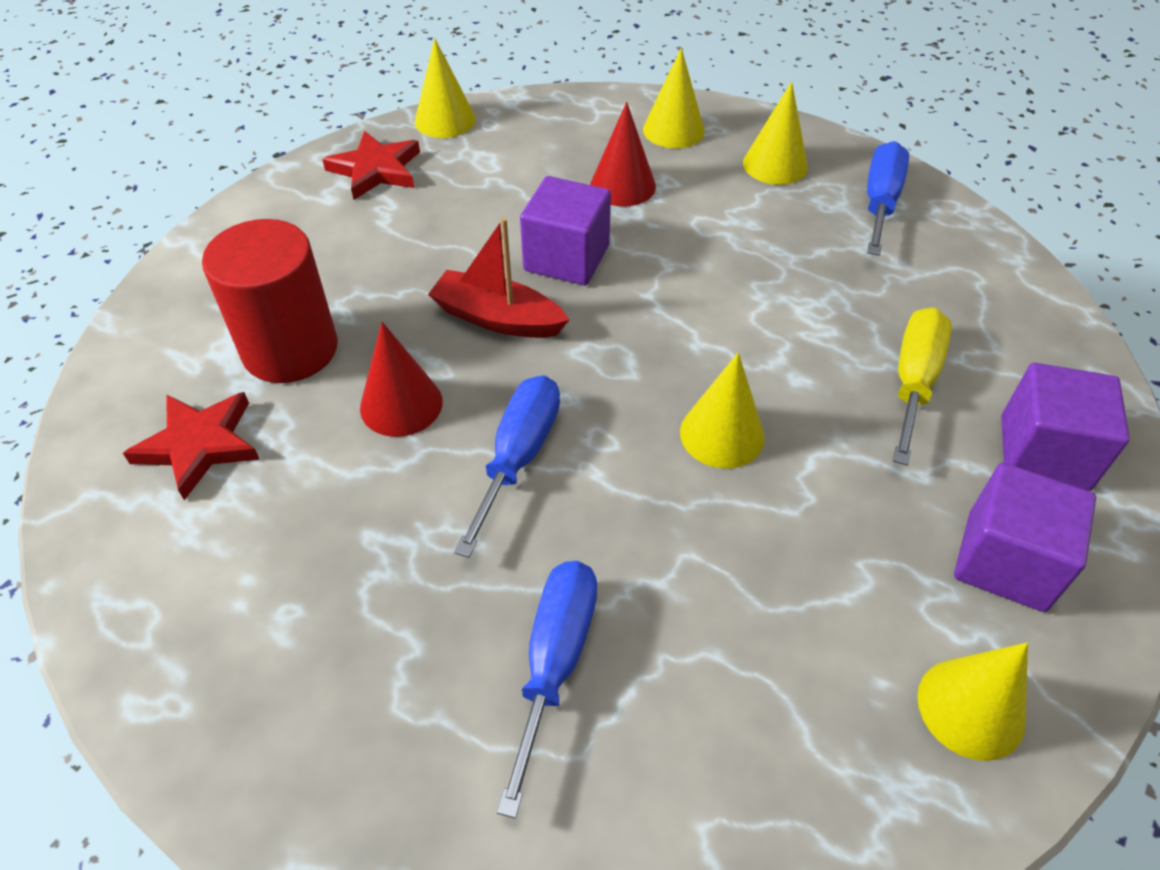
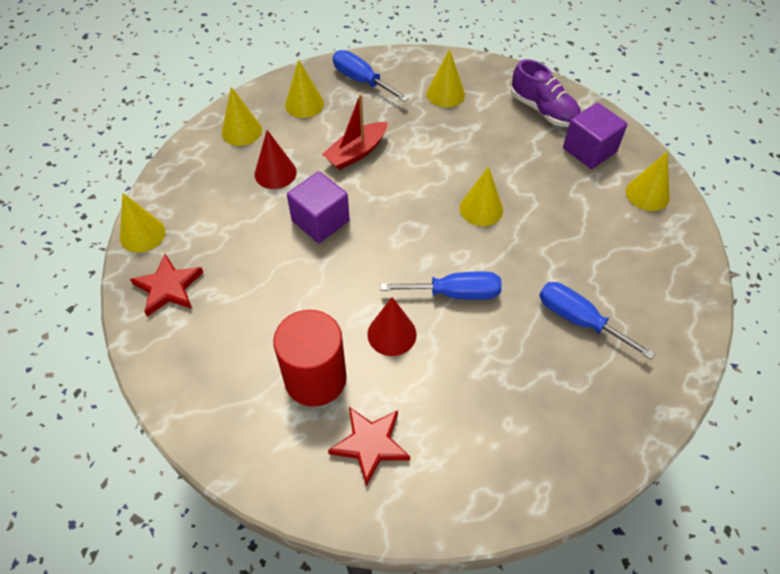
camera: 65 degrees left, 5 degrees up
(497, 318) = (350, 269): red boat -> red boat (356, 153)
(518, 456) = (455, 293): blue screwdriver -> blue screwdriver turned 135 degrees clockwise
(913, 381) = (484, 129): yellow screwdriver -> none
(948, 305) = (445, 94): none -> yellow cone
(1044, 452) = (543, 110): purple cube -> purple shoe

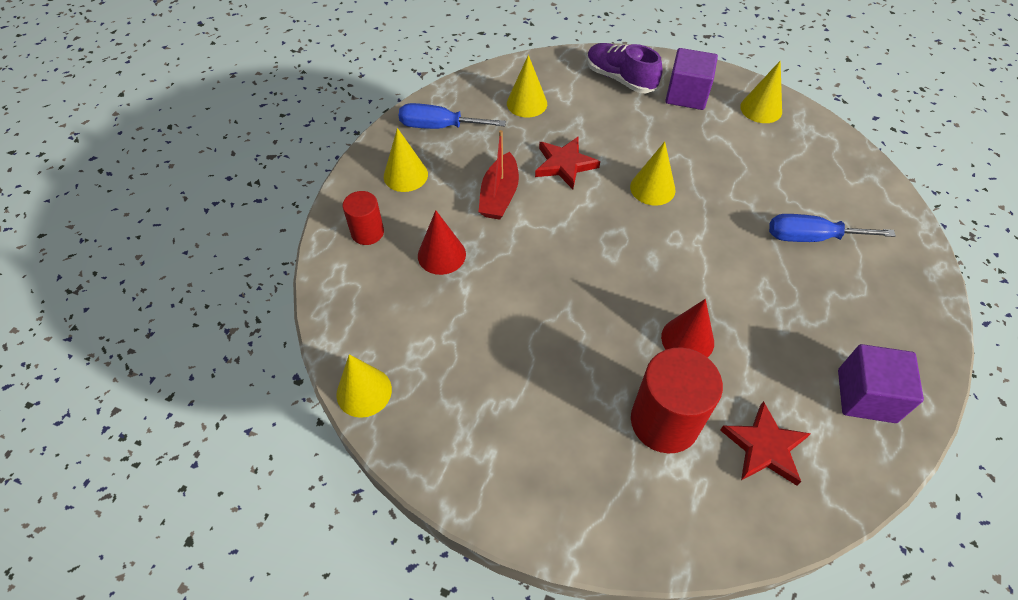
camera: 35 degrees left, 0 degrees up
(168, 287) = (445, 427): red star -> red star (564, 164)
(241, 131) = (367, 232): yellow cone -> red cylinder
(320, 221) = (528, 276): purple cube -> purple cube (866, 396)
(455, 293) = (702, 272): blue screwdriver -> none
(543, 110) = (620, 79): purple shoe -> purple shoe turned 150 degrees counterclockwise

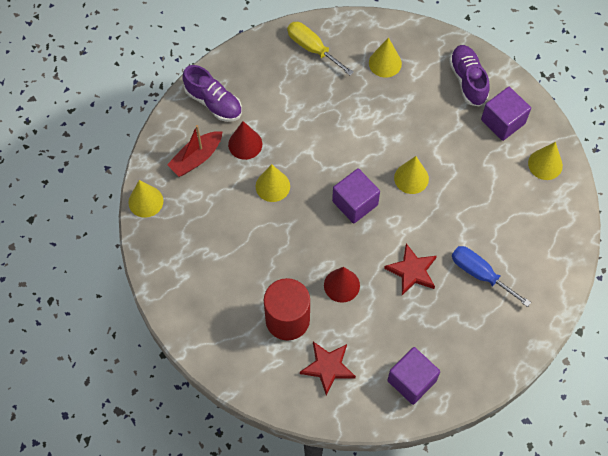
camera: 35 degrees right, 10 degrees up
(367, 232) = (213, 102): red cylinder -> purple shoe
(405, 175) = (264, 74): yellow cone -> yellow cone (272, 186)
(439, 127) = (312, 48): blue screwdriver -> yellow screwdriver
(499, 195) = (310, 124): red boat -> red boat (196, 158)
(564, 164) = (370, 126): red star -> red star (412, 271)
(619, 244) = (355, 203): none -> purple cube

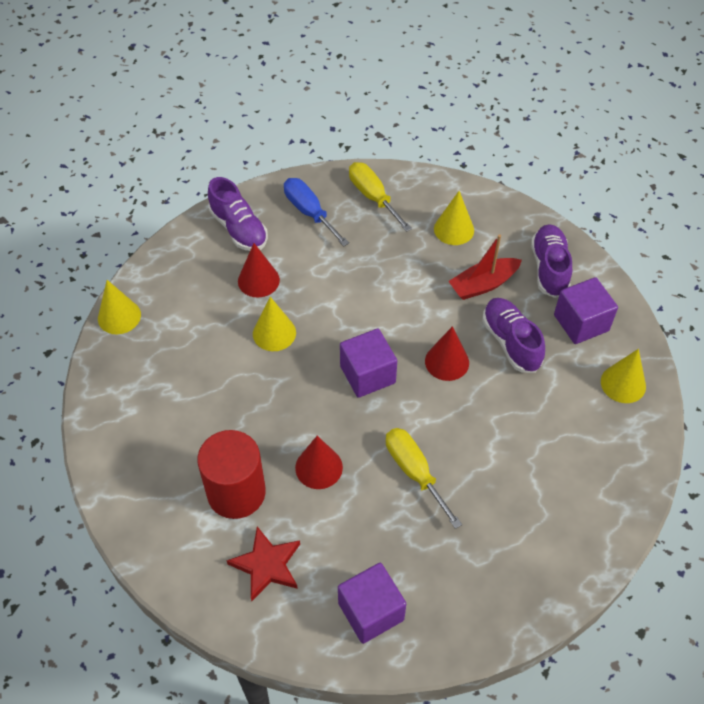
camera: 15 degrees right, 10 degrees down
(196, 158) = (196, 283): red boat -> red boat (483, 284)
(411, 178) = (447, 362): yellow cone -> red cone
(412, 271) = (414, 472): red star -> yellow screwdriver
(454, 150) = (511, 342): none -> purple shoe
(480, 274) = (502, 497): blue screwdriver -> blue screwdriver (309, 212)

